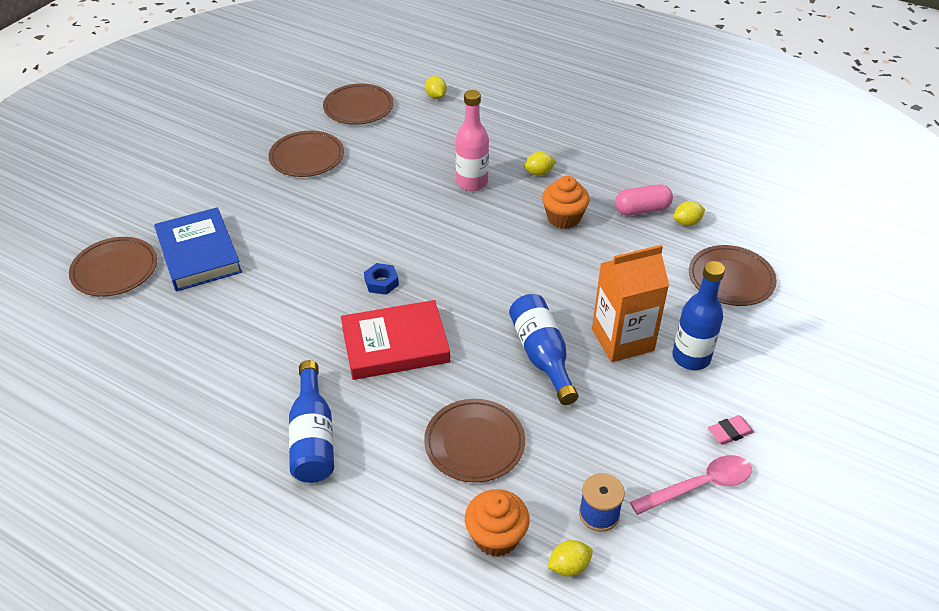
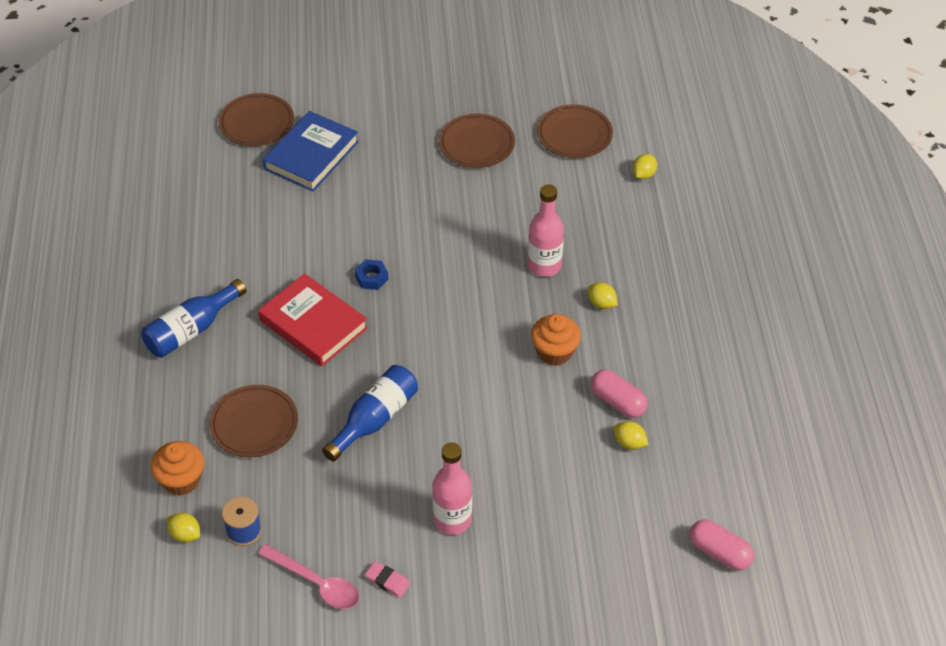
camera: 55 degrees right, 5 degrees up
(622, 340) = (435, 464): orange carton -> none
(691, 357) = (452, 520): blue bottle -> pink bottle
(731, 279) = (578, 508): brown plate -> none
(823, 228) = (719, 552): none -> pink capsule

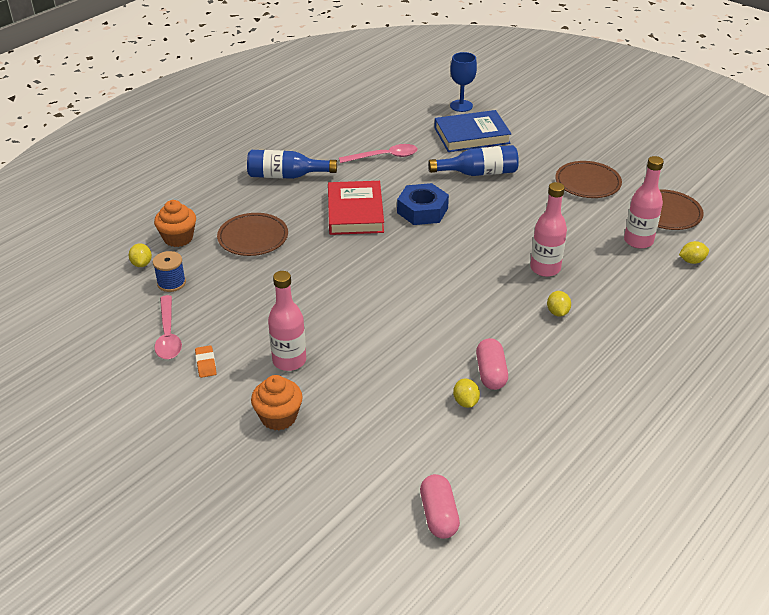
camera: 45 degrees right, 10 degrees down
(257, 123) = (461, 106): brown plate -> blue goblet
(259, 239) = (384, 157): none -> pink spoon
(371, 278) = (422, 210): blue nut -> blue nut, size x1.86
(375, 419) = (321, 279): blue bottle -> blue bottle (478, 173)
(387, 581) = (206, 364): pink eraser -> orange eraser
(554, 352) = (485, 317): orange cupcake -> orange cupcake (278, 417)
(583, 182) = (638, 241): none -> pink bottle

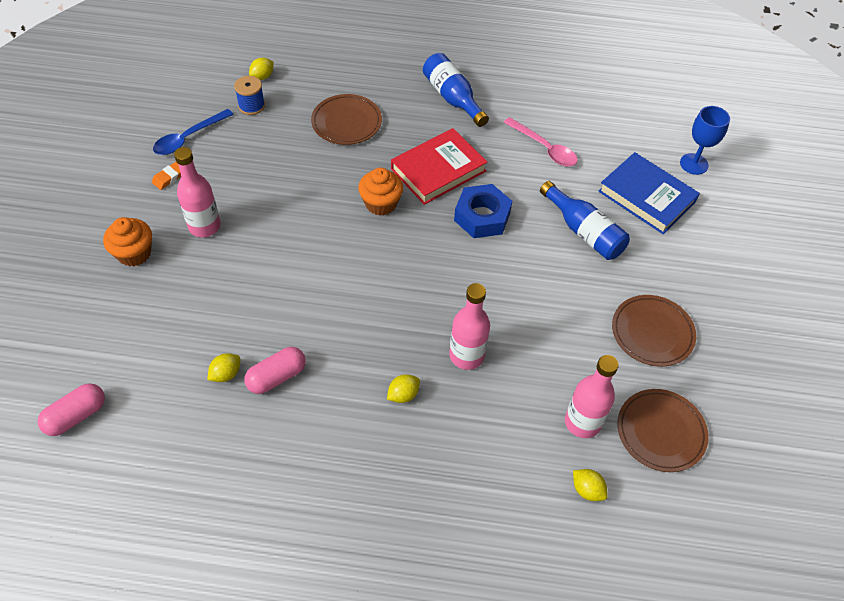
camera: 55 degrees right, 15 degrees up
(168, 335) = (188, 138): pink spoon -> blue spoon
(178, 238) = (310, 79): orange cupcake -> orange cupcake (381, 203)

